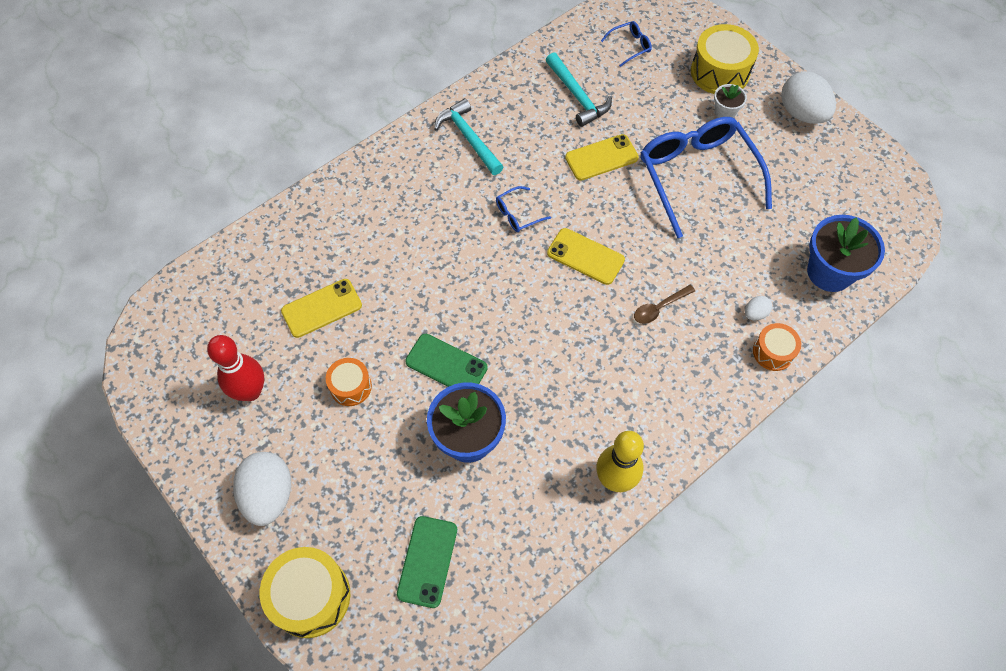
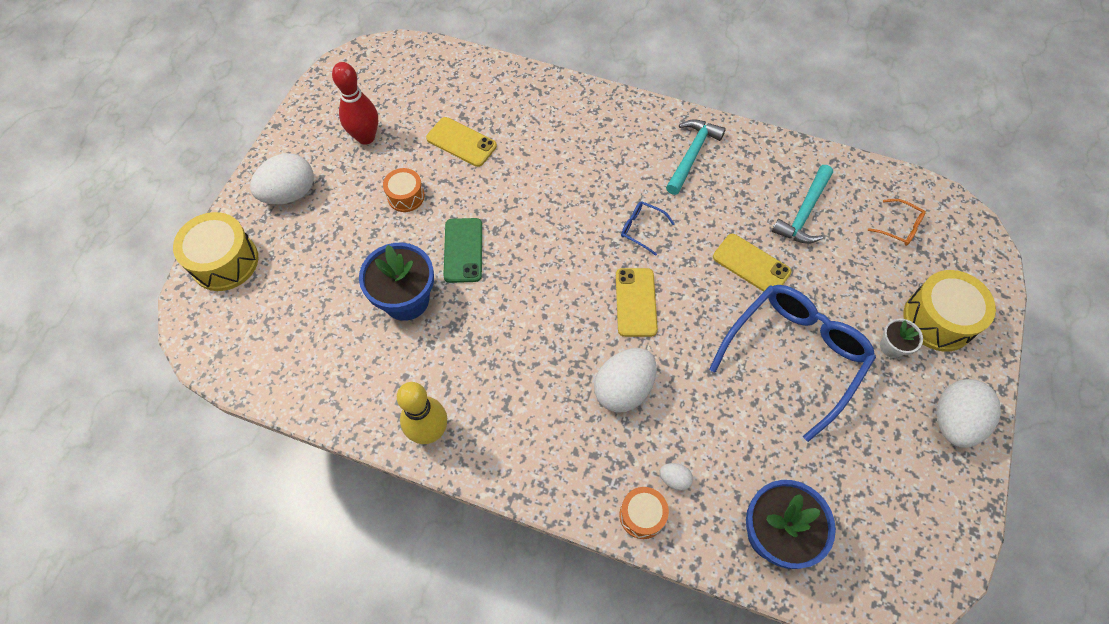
camera: 60 degrees right, 0 degrees up
(427, 561) = (287, 324): green phone -> none
(630, 46) = (899, 227): blue glasses -> orange glasses
(659, 308) = (623, 389): brown spoon -> white egg

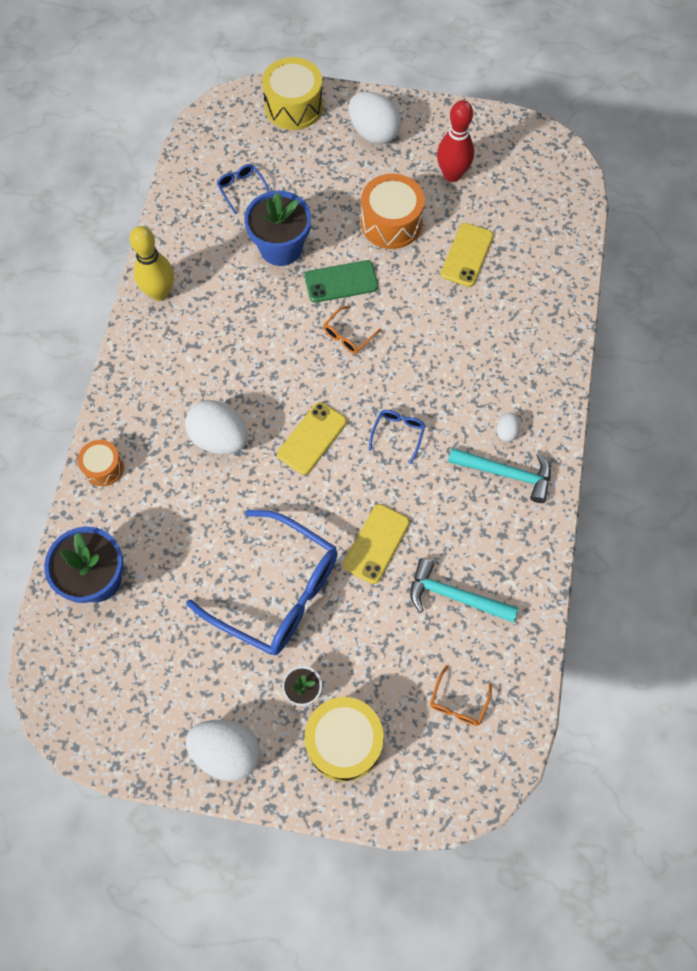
camera: 80 degrees right, 5 degrees up
(317, 328) = (241, 189): none -> blue glasses
(406, 196) = (391, 223): orange drum -> orange drum, size x1.70
(527, 253) = (348, 335): none -> orange glasses
(636, 302) = (312, 438): yellow phone -> yellow phone turned 45 degrees counterclockwise
(674, 479) = (138, 490): white egg -> white egg (506, 432)

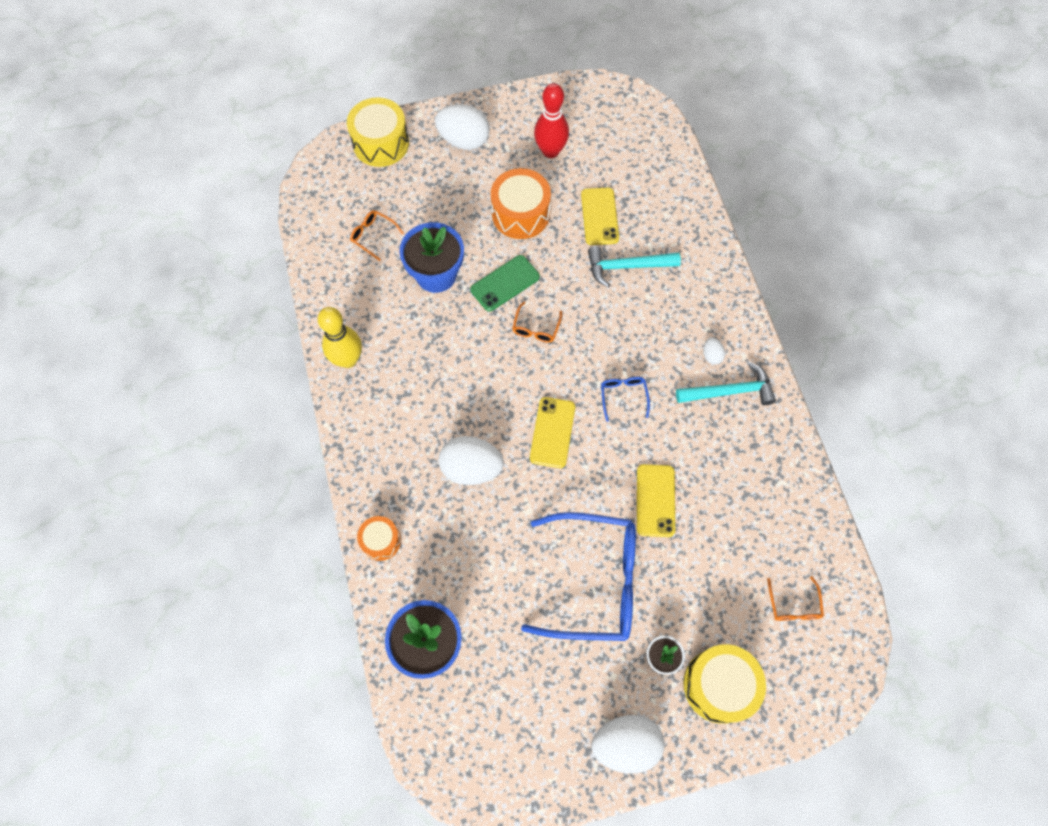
camera: 25 degrees left, 0 degrees up
(241, 189) = (373, 236): blue glasses -> orange glasses
(455, 596) = (744, 515): turquoise hammer -> turquoise hammer (627, 266)

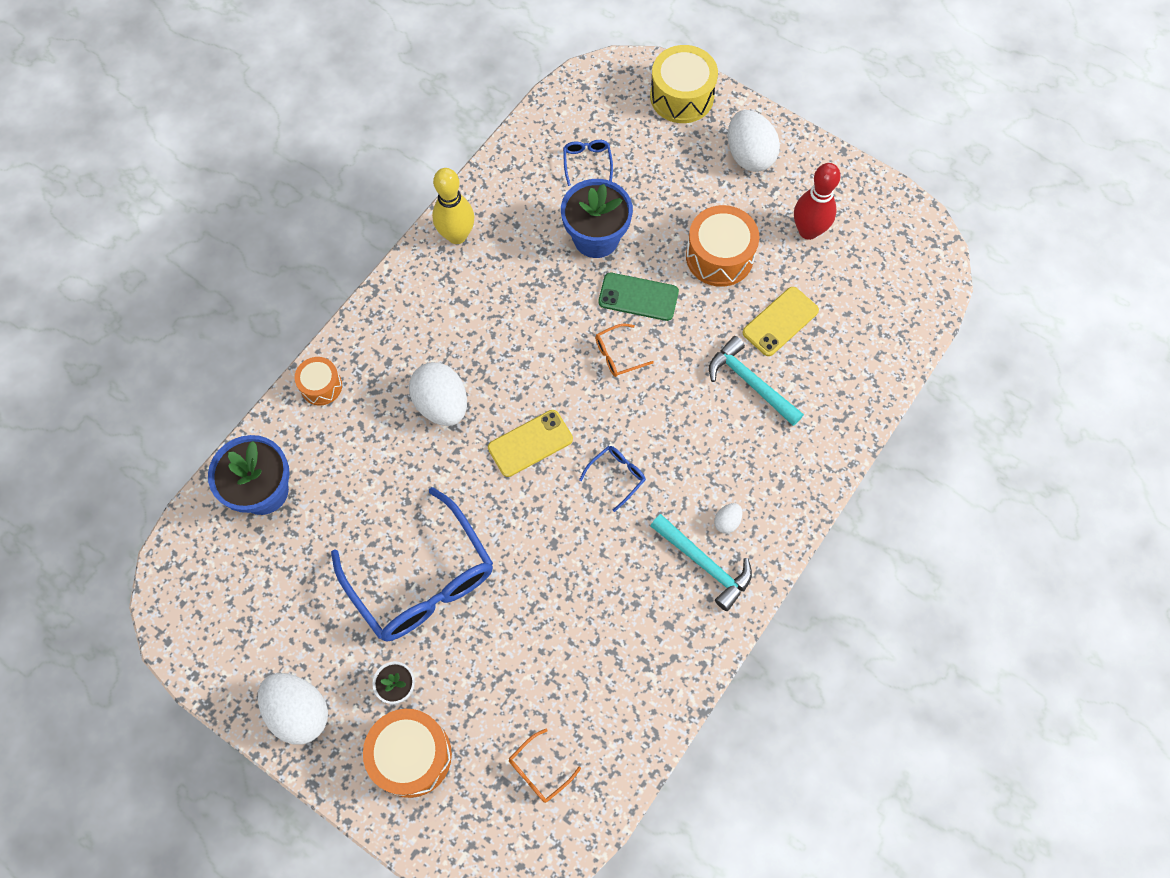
camera: 50 degrees right, 0 degrees up
(373, 236) = (587, 162): orange glasses -> blue glasses
(655, 500) = (539, 576): yellow phone -> none
(719, 685) = (411, 755): yellow drum -> orange drum

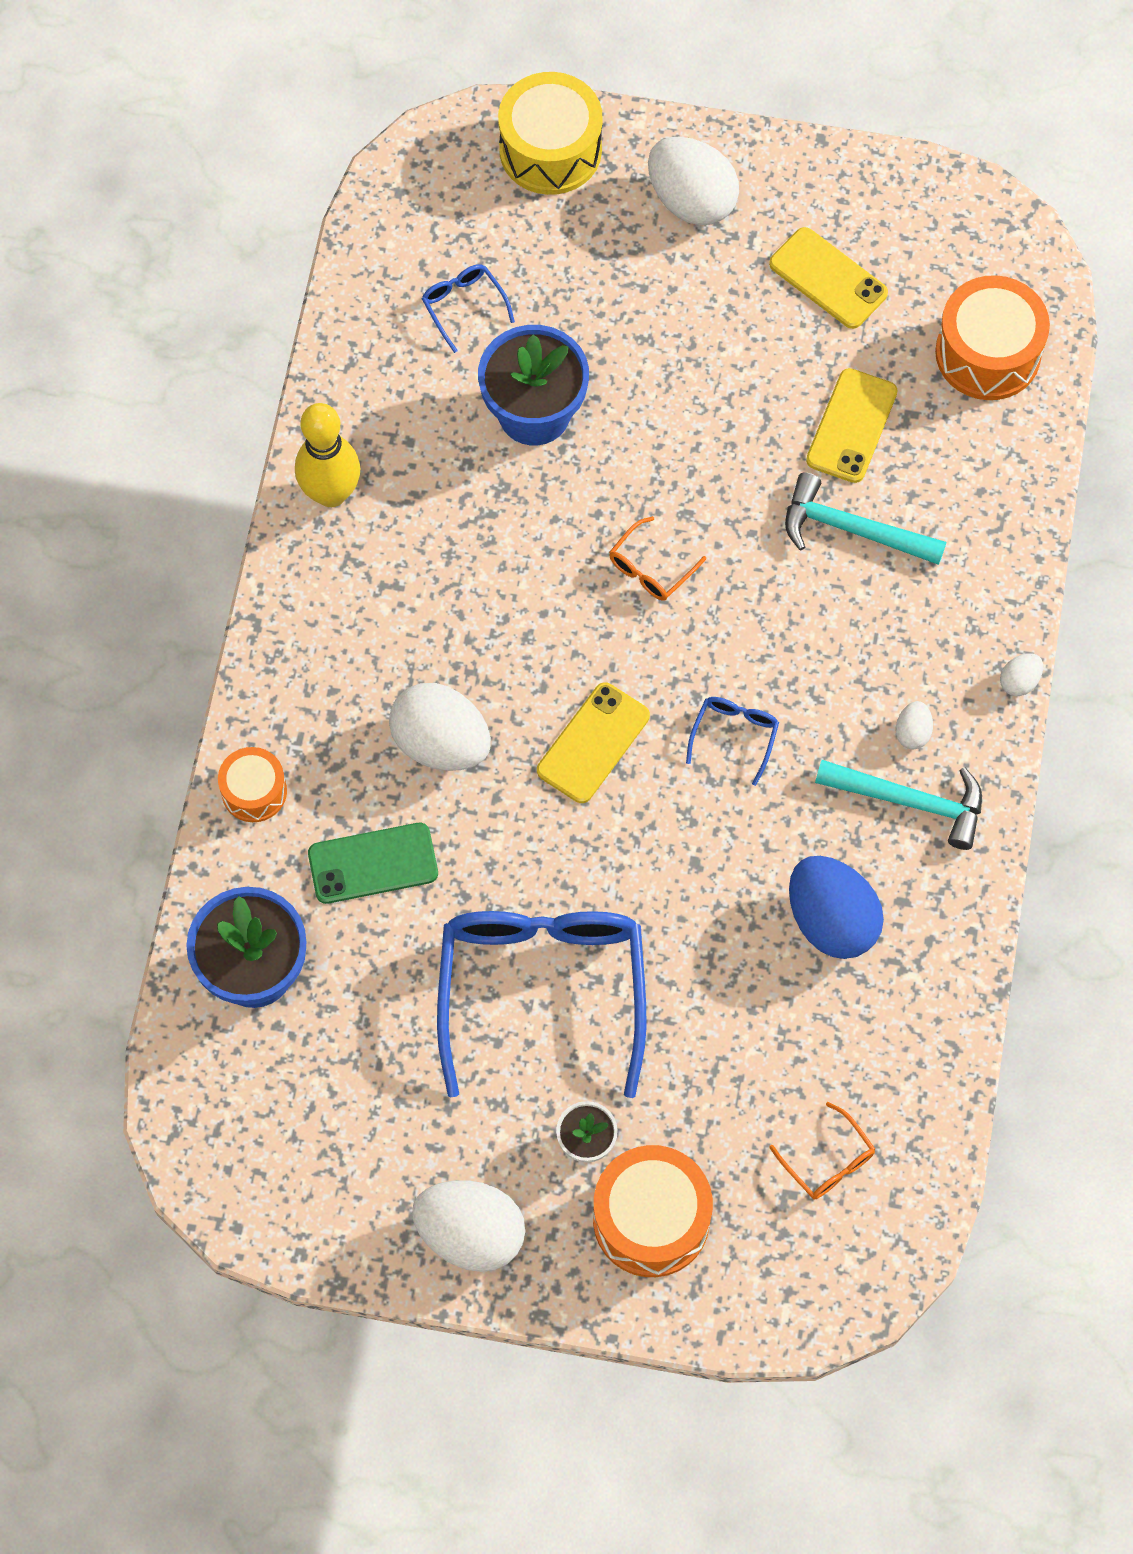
camera: 25 degrees left, 0 degrees up
(422, 579) = (542, 990): blue glasses -> blue glasses turned 120 degrees counterclockwise
(539, 770) = (828, 1161): orange glasses -> orange glasses turned 60 degrees counterclockwise
(618, 616) = (831, 920): none -> blue egg
(638, 297) = (637, 474): green phone -> green phone (373, 863)
(719, 256) = (722, 367): orange drum -> orange drum (988, 353)
(808, 231) = (828, 279): red bowling pin -> yellow phone
(809, 519) = (1019, 681): none -> white egg

